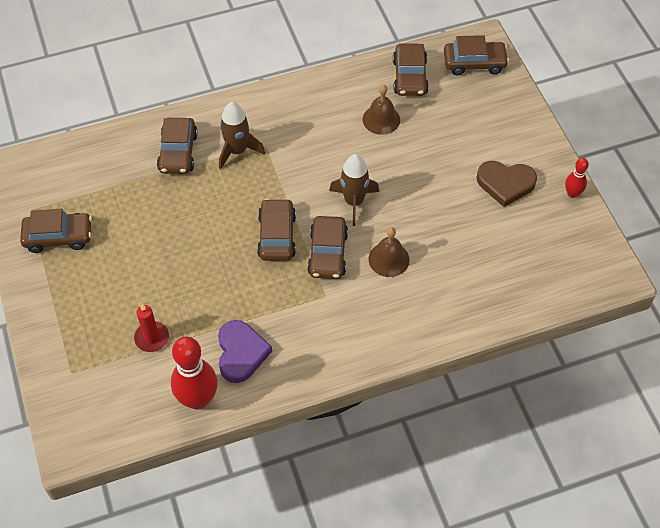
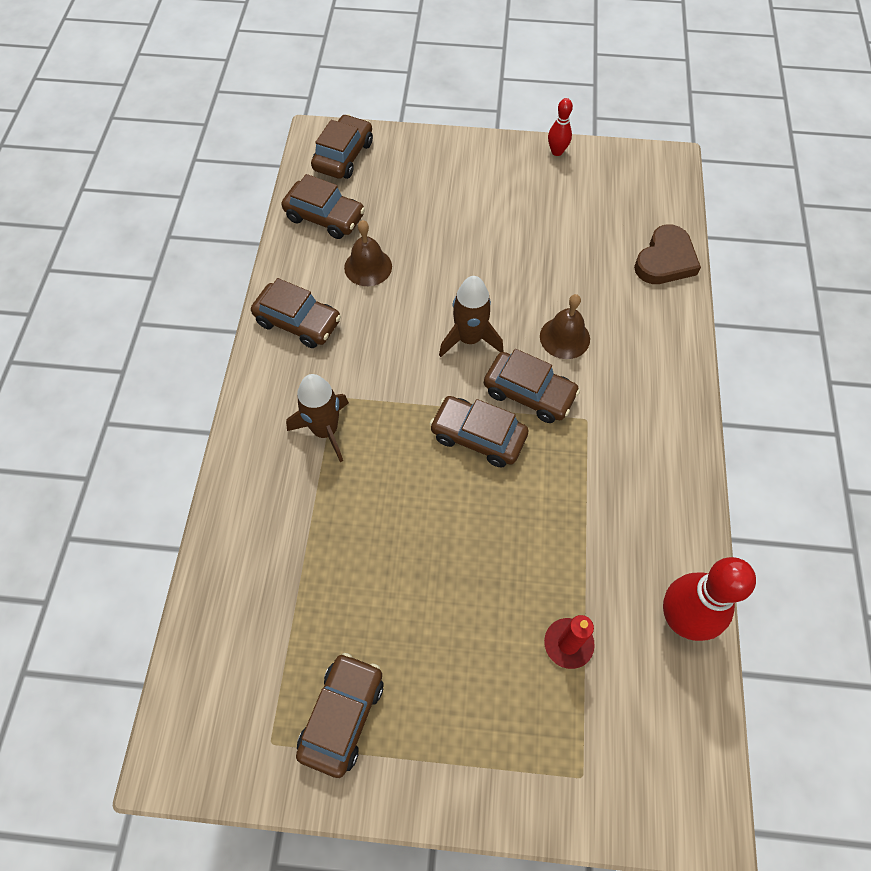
camera: 65 degrees left, 5 degrees up
(178, 152) = (286, 501): brown car -> brown car (298, 322)
(241, 353) = (632, 542): purple heart -> none
(505, 184) = (517, 197): brown heart -> brown heart (665, 260)

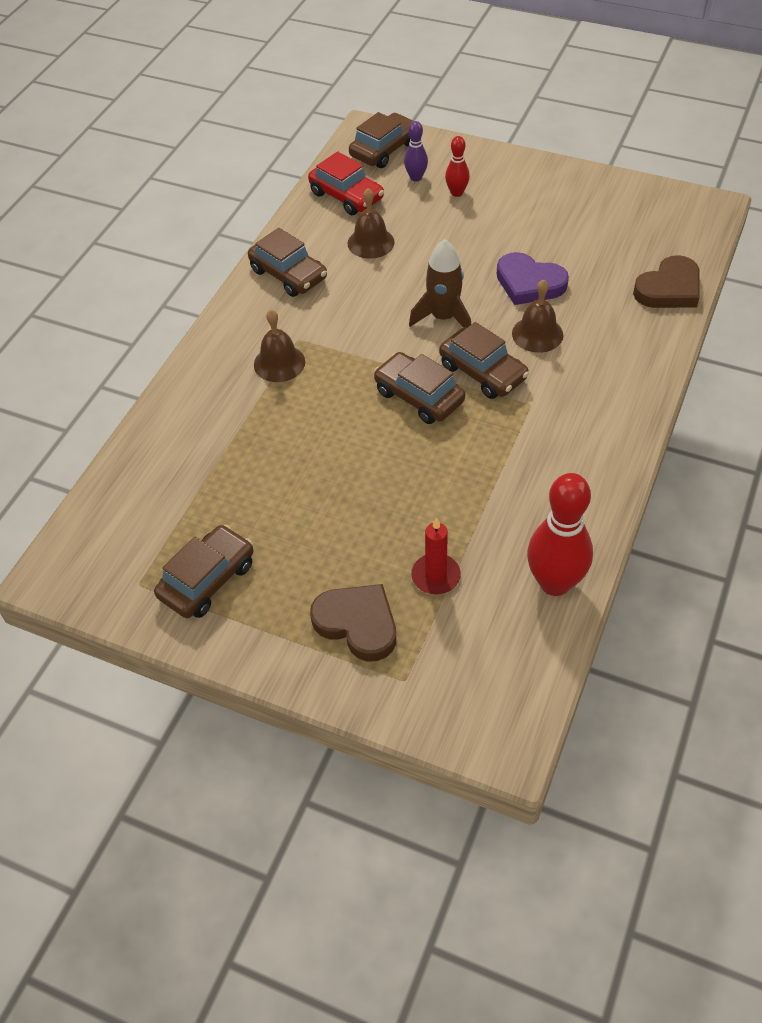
camera: 20 degrees right, 10 degrees down
(325, 217) = (346, 196): brown car -> red car
(325, 430) = (279, 363): brown rocket -> brown bell
(386, 182) = (416, 178): none -> purple bowling pin
(513, 724) = (357, 624): none -> brown heart
(536, 281) = (529, 283): none -> purple heart
(557, 152) = (596, 179): red bowling pin -> red bowling pin (457, 193)

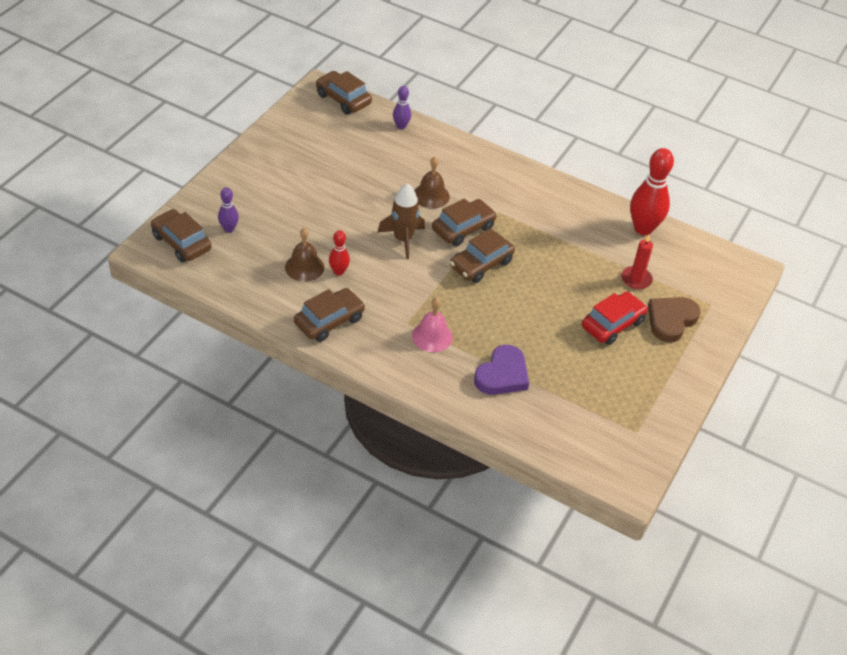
camera: 90 degrees left, 5 degrees down
(207, 580) = (634, 393): brown car -> brown car (343, 99)
(279, 363) = (432, 336): brown bell -> pink bell
(346, 196) = (238, 274): red car -> red car (612, 324)
(457, 193) = (258, 209): red bowling pin -> red bowling pin (339, 271)
(529, 283) = (377, 190): purple heart -> purple heart (502, 375)
(669, 289) = (401, 126): brown heart -> purple bowling pin

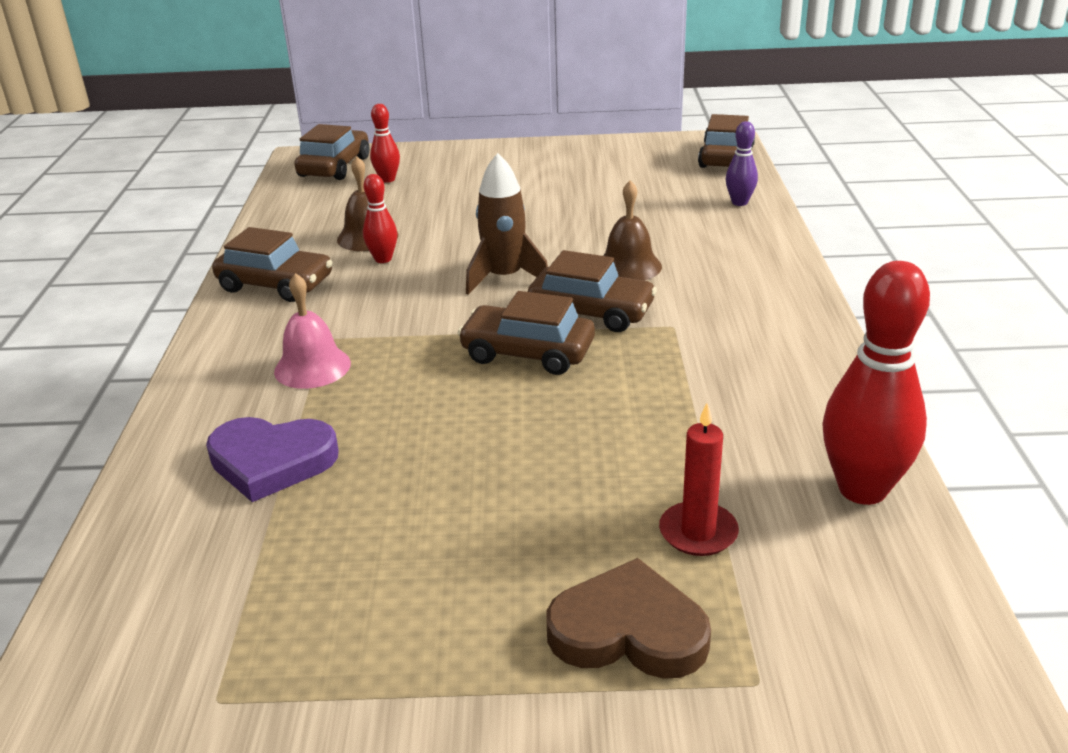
camera: 65 degrees right, 15 degrees down
(229, 229) = (387, 179): purple bowling pin -> red bowling pin
(612, 324) = (527, 546): red car -> none

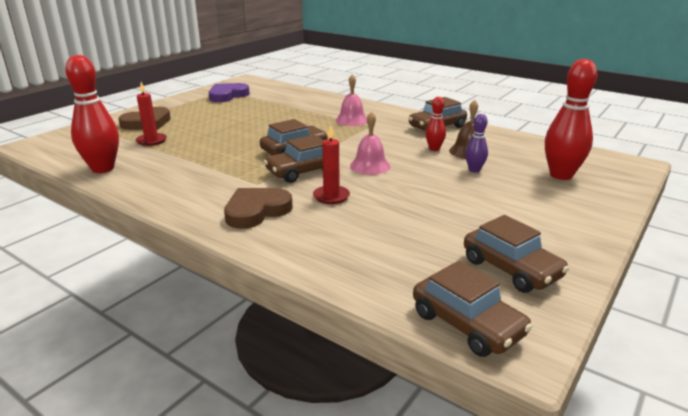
camera: 125 degrees right, 5 degrees down
(271, 462) = (303, 107): purple heart -> purple heart (227, 95)
(334, 167) = (603, 167): brown car -> brown car (511, 269)
(387, 179) = (561, 175): red bowling pin -> red bowling pin, size x1.93
(504, 278) = (370, 166): brown rocket -> pink bell
(628, 266) = (331, 196): brown bell -> red candle
(733, 290) = (256, 211): none -> brown heart
(739, 202) = (360, 275): purple bowling pin -> purple bowling pin (474, 170)

